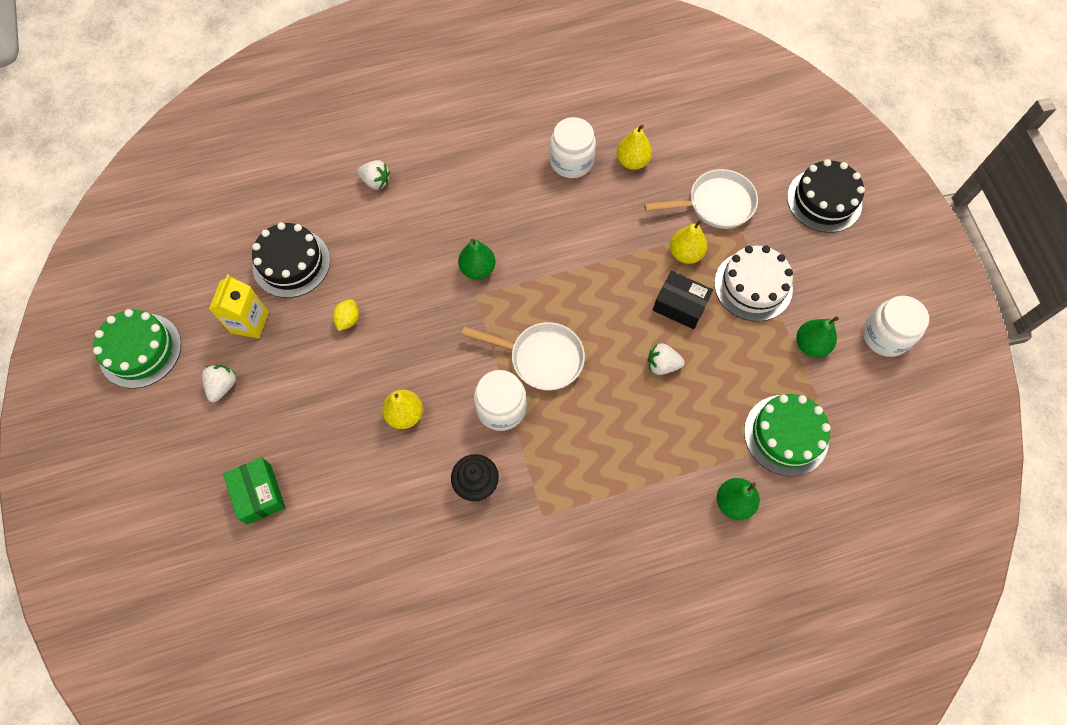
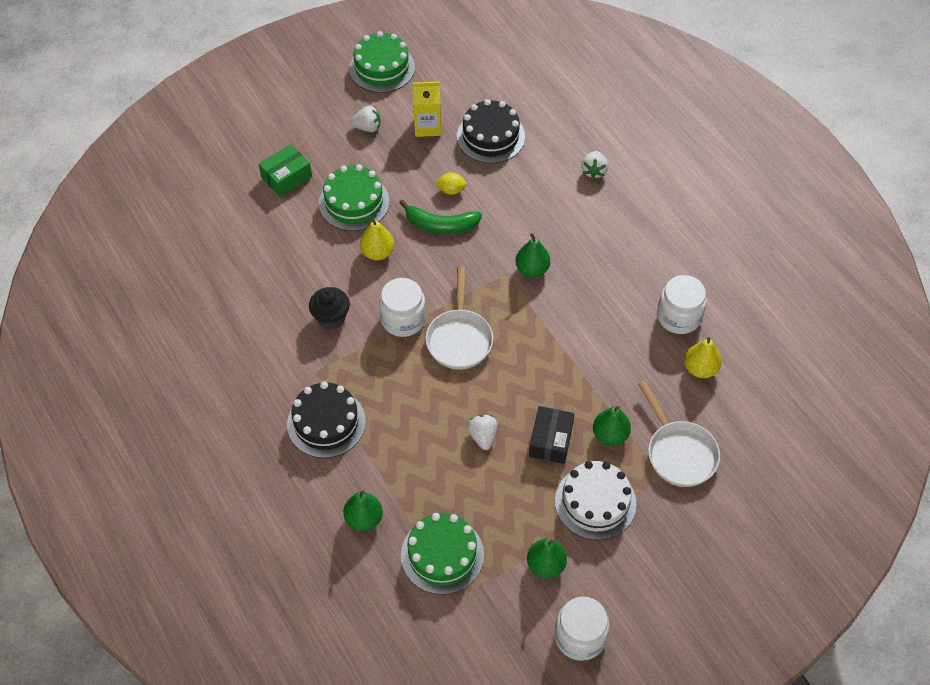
camera: 75 degrees right, 10 degrees down
(326, 424) = (354, 202): none -> green cake
(391, 341) = (440, 225): none -> green banana
(685, 254) = (610, 435): yellow pear -> green pear
(824, 200) = (726, 557): black cake -> black cake (326, 423)

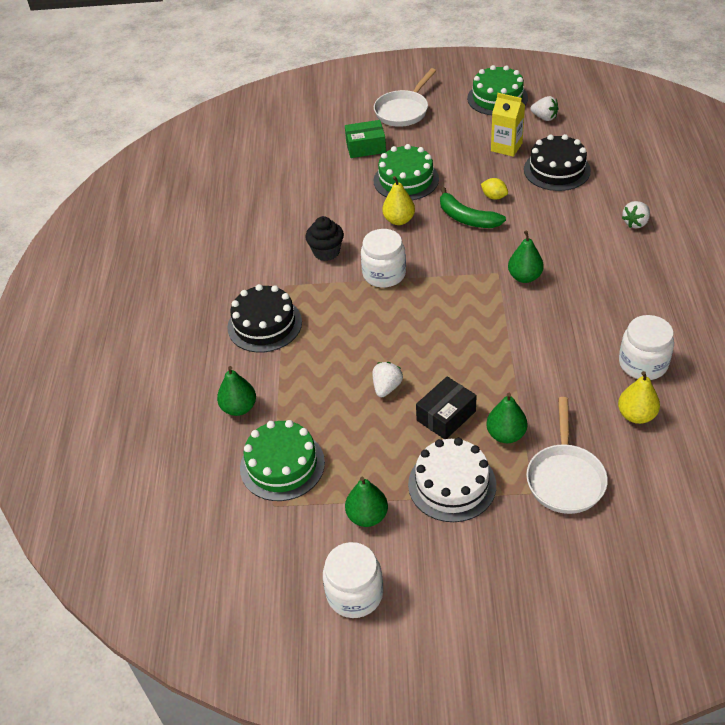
camera: 35 degrees right, 10 degrees down
(367, 127) = (455, 133): white strawberry -> white strawberry (544, 117)
(459, 338) = (421, 305): white pan -> white pan (403, 111)

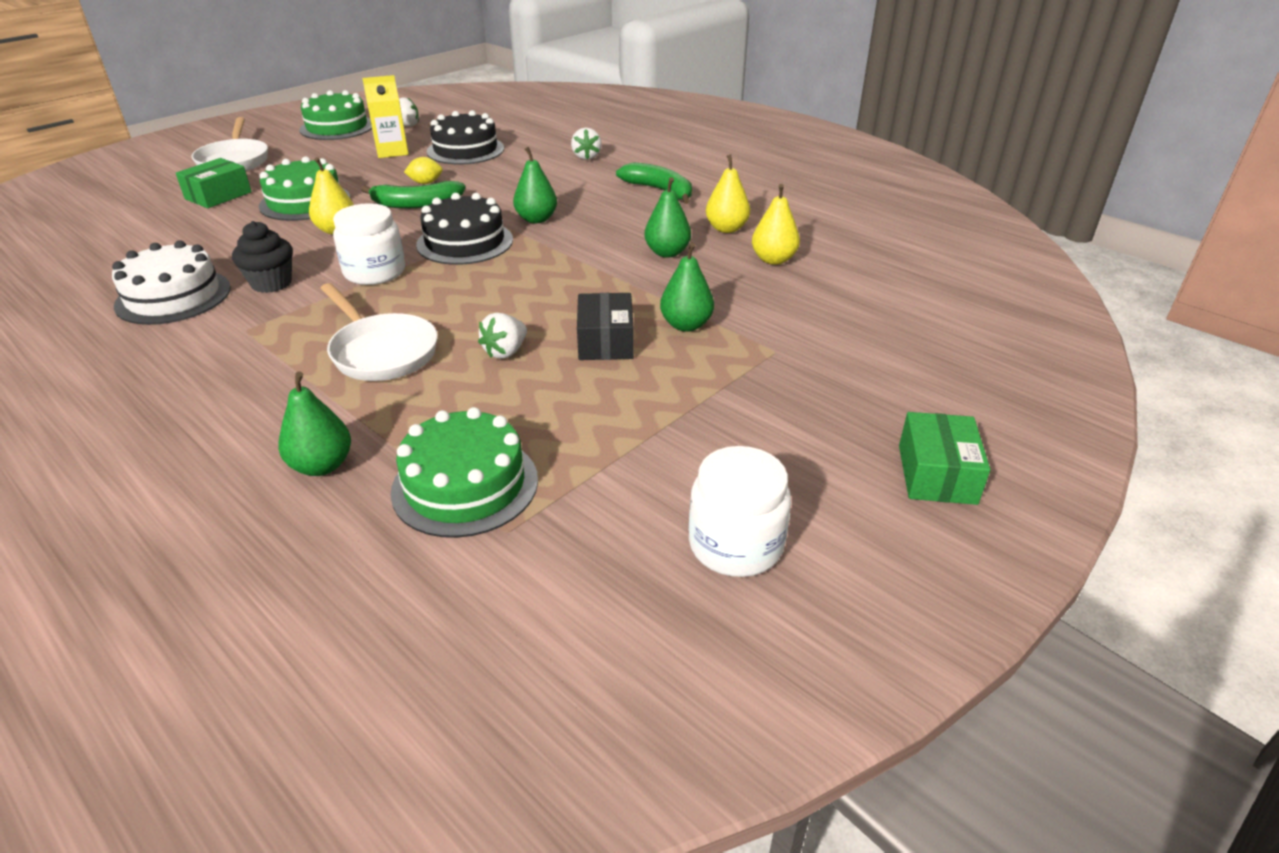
camera: 50 degrees left, 10 degrees down
(264, 324) = (259, 373): black cake -> black cake (465, 242)
(367, 516) = (643, 466): green pear -> green pear (667, 253)
(387, 387) = (505, 352): white strawberry -> white strawberry turned 120 degrees counterclockwise
(452, 484) = (693, 388): white cake -> white cake (173, 296)
(504, 641) = (936, 474): none -> green box
(565, 478) = (785, 326): white pan -> white pan (381, 352)
(643, 364) = (726, 229): white jar -> yellow pear
(645, 293) = (660, 190): none -> green banana

